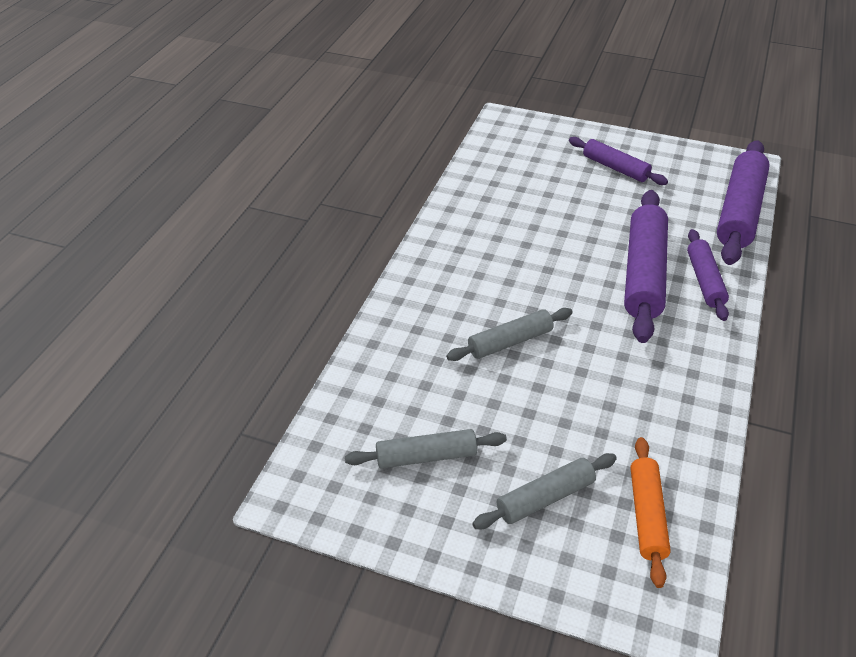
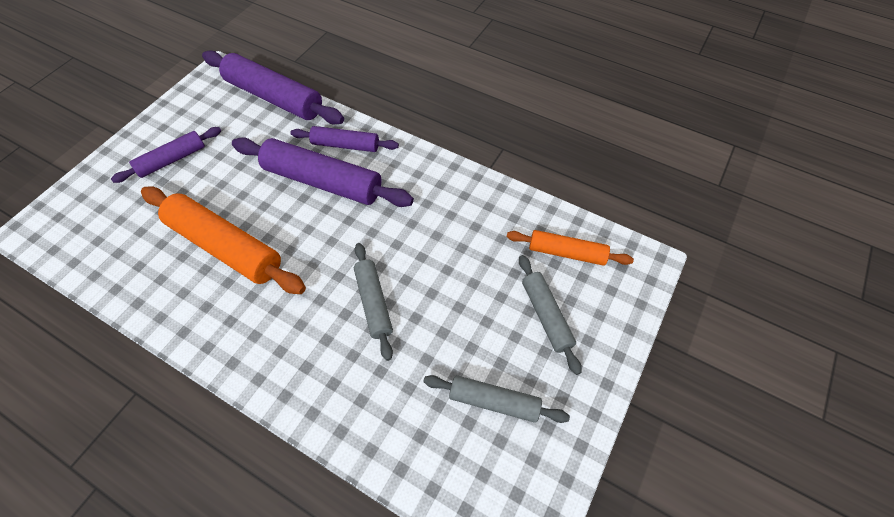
camera: 80 degrees left, 15 degrees up
(426, 456) = (494, 401): grey rolling pin -> grey rolling pin turned 75 degrees counterclockwise
(533, 227) = (225, 247): none -> orange rolling pin

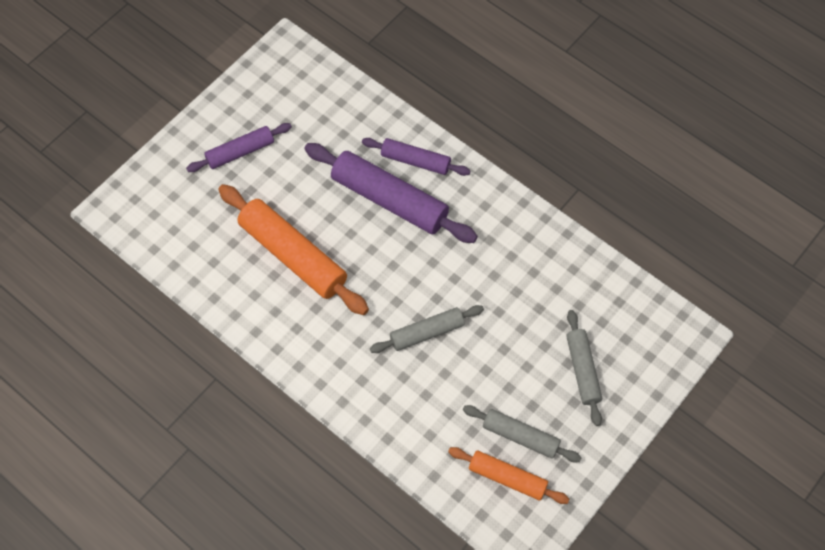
camera: 10 degrees right, 5 degrees up
(274, 97) = (345, 91): purple rolling pin -> none
(373, 303) = (426, 332): grey rolling pin -> grey rolling pin turned 75 degrees clockwise
(566, 252) = (616, 313): orange rolling pin -> orange rolling pin (507, 478)

